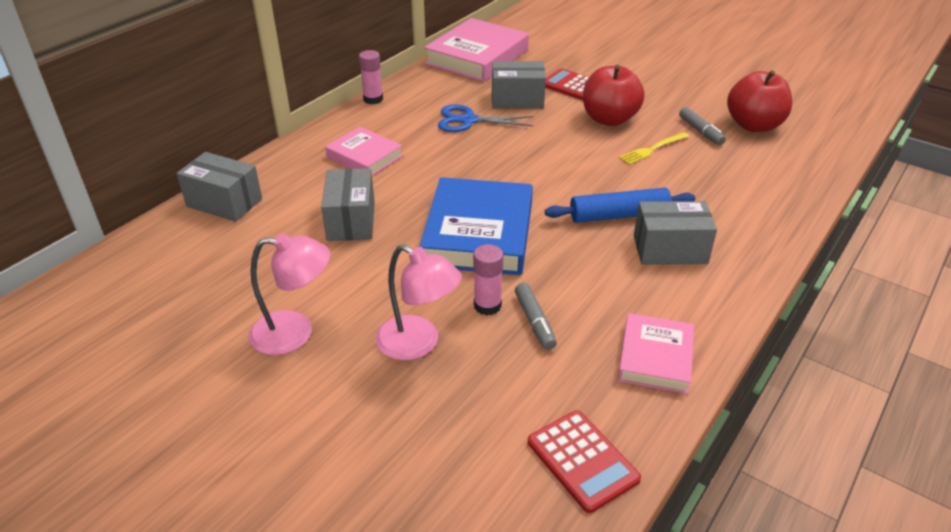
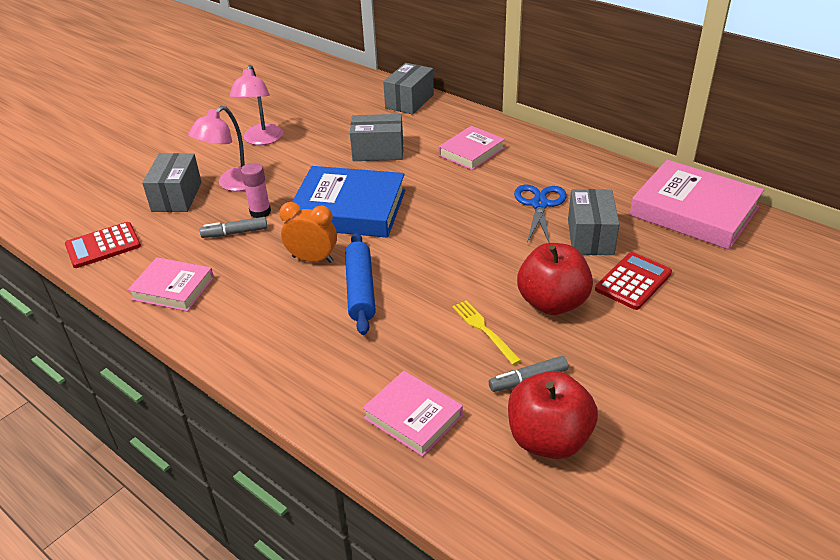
camera: 95 degrees right, 0 degrees up
(373, 99) = (576, 151): pink glue stick -> none
(576, 251) = (312, 259): none -> orange clock
(670, 249) = (300, 316): grey box -> grey box (177, 197)
(763, 179) = (413, 417): none -> pink book

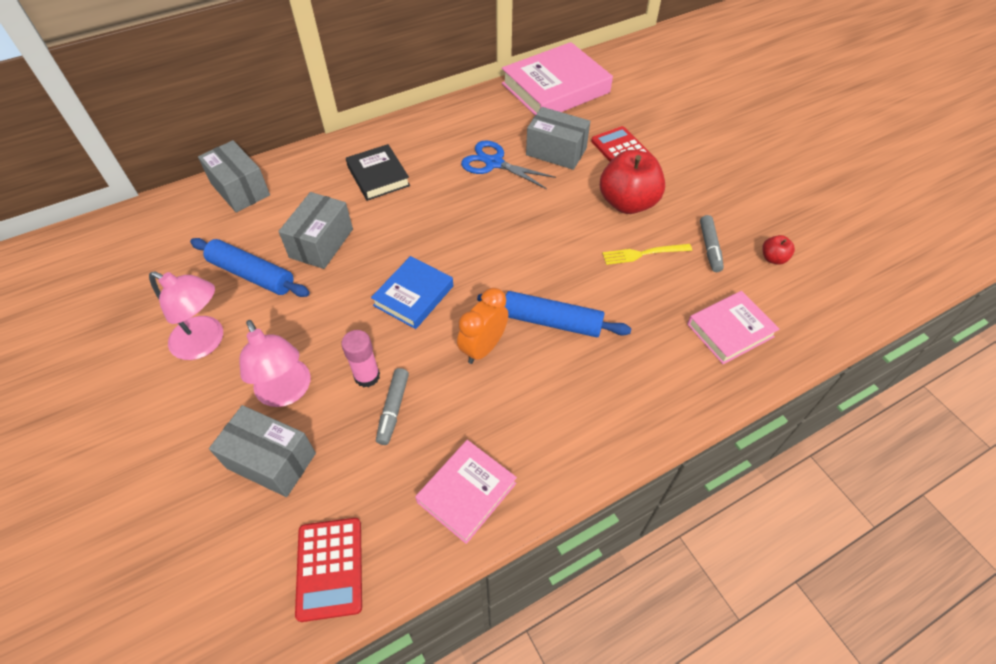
camera: 70 degrees left, 15 degrees up
(330, 135) = (252, 274): none -> blue rolling pin
(349, 209) = (414, 296): blue book -> blue book, size x0.58
(471, 152) = (378, 176): pink book -> black book
(548, 439) = (773, 258): red apple -> red apple, size x0.44

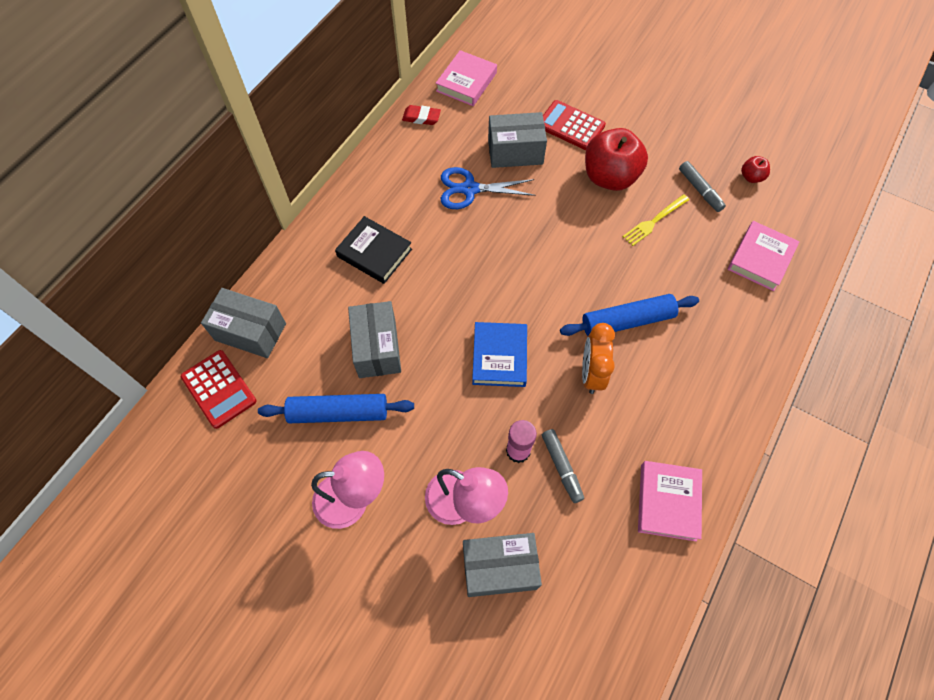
camera: 30 degrees left, 10 degrees up
(330, 568) = (614, 622): red calculator -> red calculator (219, 389)
(497, 99) = (421, 117): none -> red eraser
(555, 88) = (466, 82): pink book -> pink book, size x0.58

